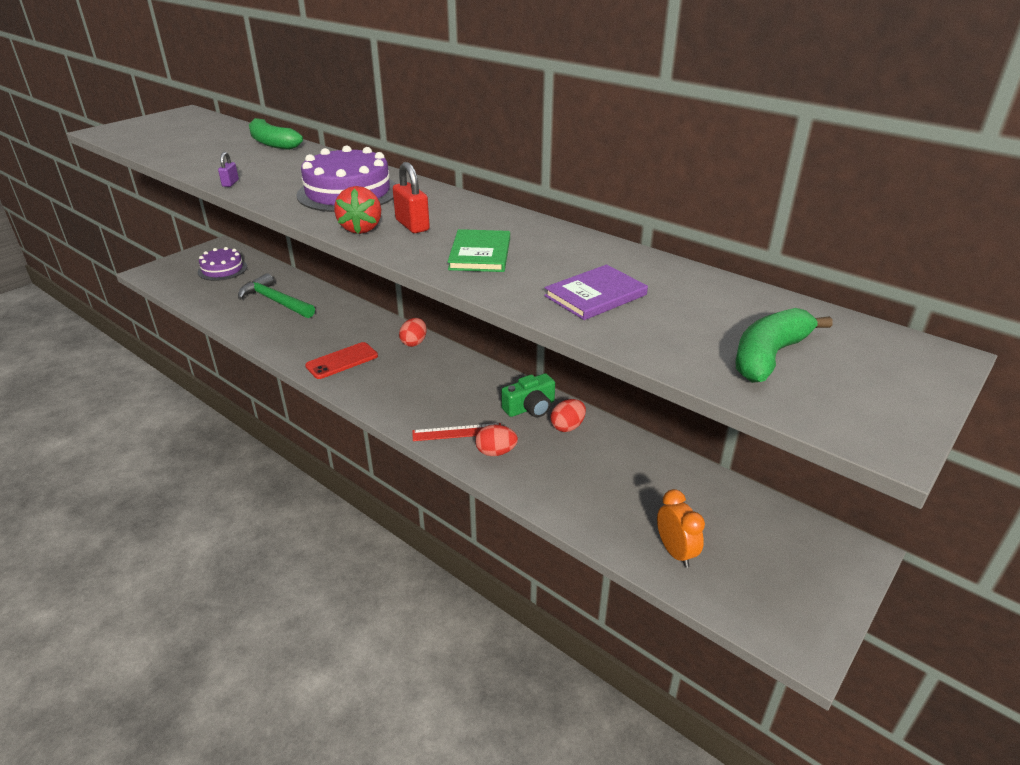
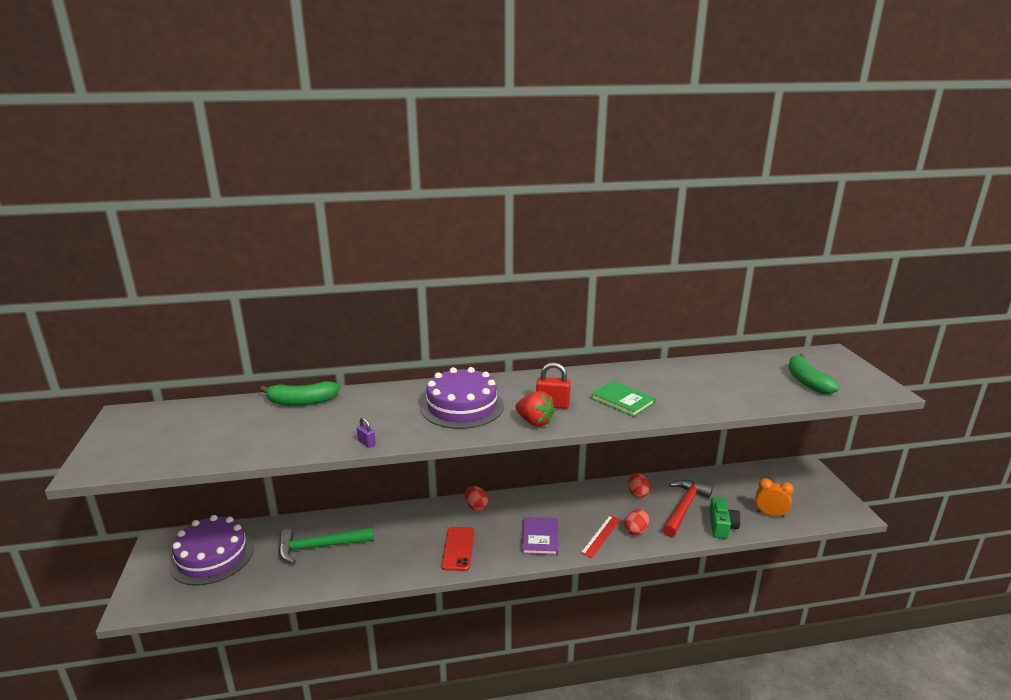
camera: 50 degrees left, 10 degrees down
(222, 269) = (212, 556): purple cake -> purple cake, size x1.52
(530, 407) = (605, 497): green camera -> green camera (721, 526)
(587, 471) = (684, 507): none -> red hammer
(595, 295) = (710, 392): purple book -> purple book (540, 538)

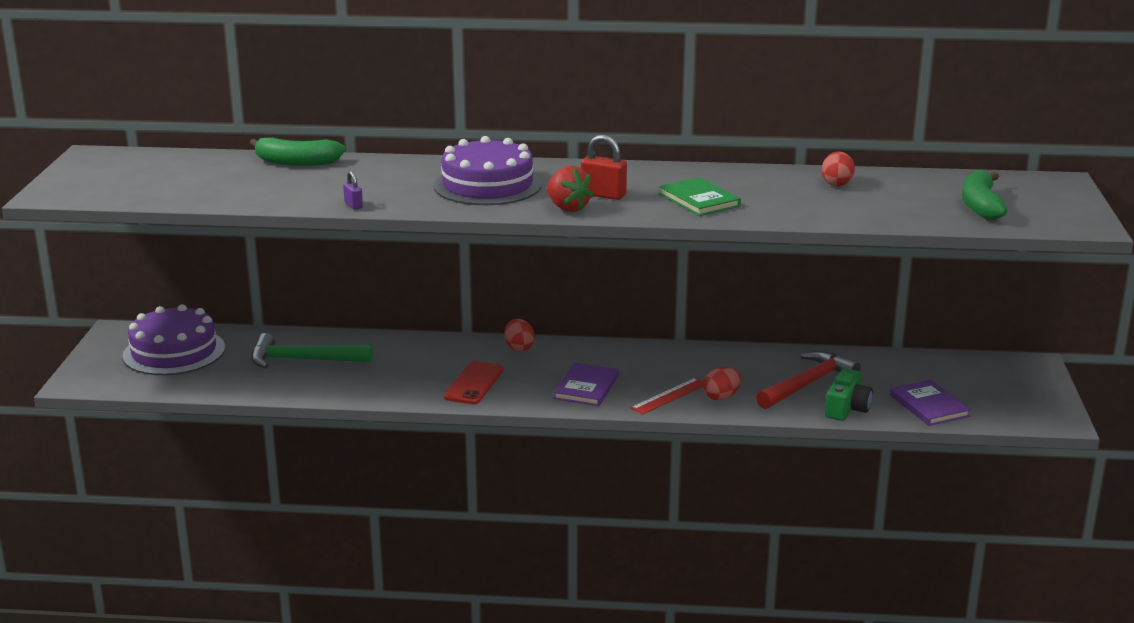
camera: 15 degrees right, 0 degrees up
(637, 493) = (751, 362): red egg -> red egg (836, 183)
(770, 514) = (929, 406): orange clock -> purple book

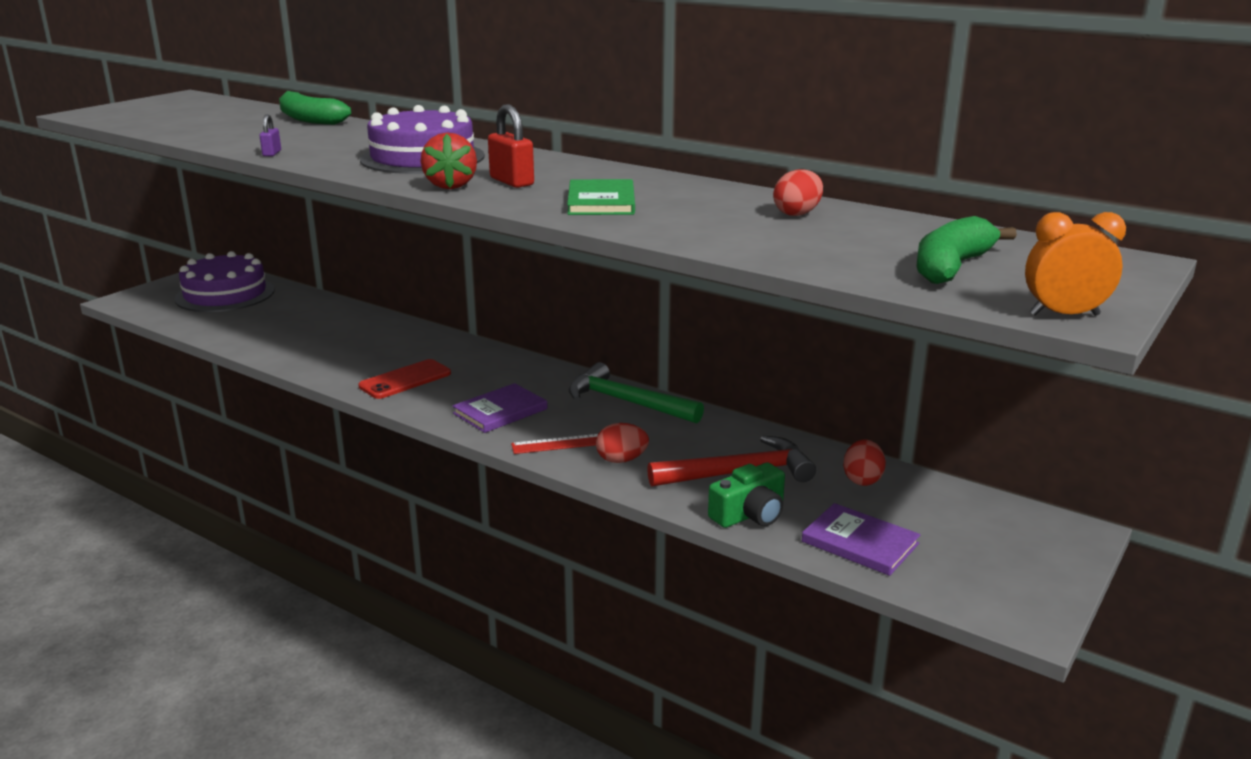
camera: 30 degrees right, 0 degrees up
(303, 360) = (304, 324): green hammer -> green hammer (626, 402)
(519, 348) = (495, 358): red egg -> red egg (862, 480)
(929, 406) = (860, 542): purple book -> purple book turned 60 degrees counterclockwise
(1075, 225) = (1064, 315): none -> orange clock

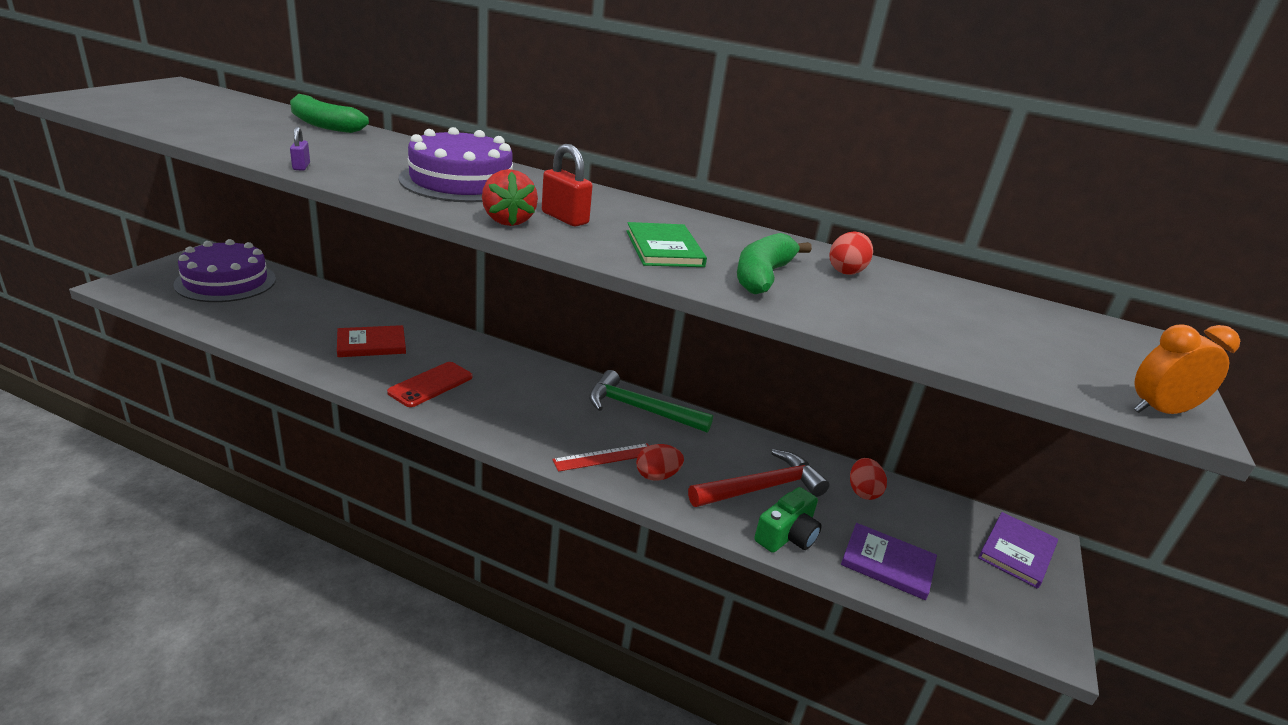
camera: 15 degrees left, 5 degrees up
(355, 345) = (371, 344): none -> red book
(500, 411) = (531, 421): purple book -> purple book (1016, 551)
(952, 267) = (1022, 345): green banana -> green banana (763, 276)

